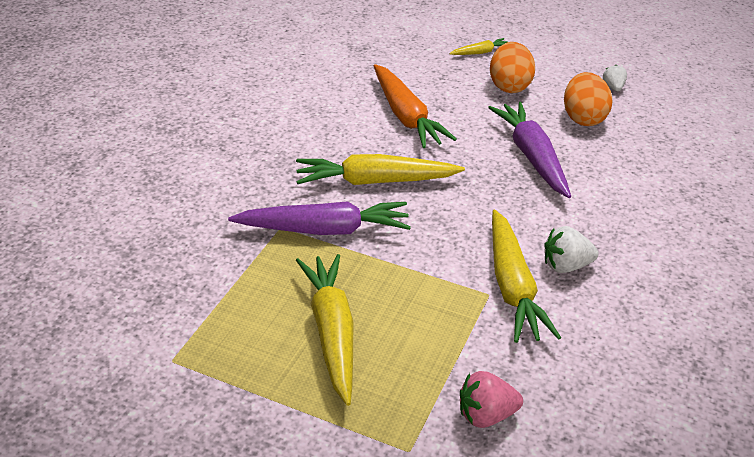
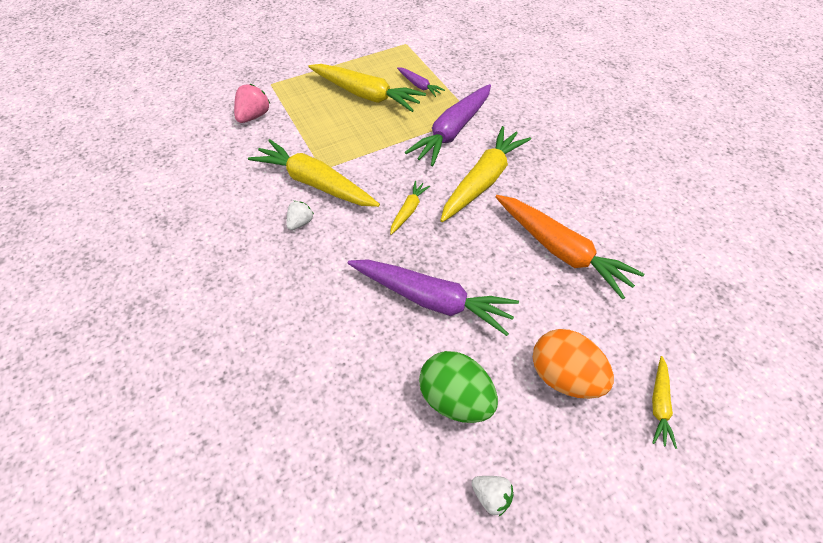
camera: 130 degrees right, 15 degrees up
(265, 295) = (419, 86): none -> purple carrot
(406, 116) = (561, 251): orange carrot -> orange carrot turned 150 degrees counterclockwise
(466, 208) = (408, 210): none -> yellow carrot
(566, 266) = (300, 223): white strawberry -> white strawberry, size x0.65
(583, 118) = (455, 398): orange egg -> green egg

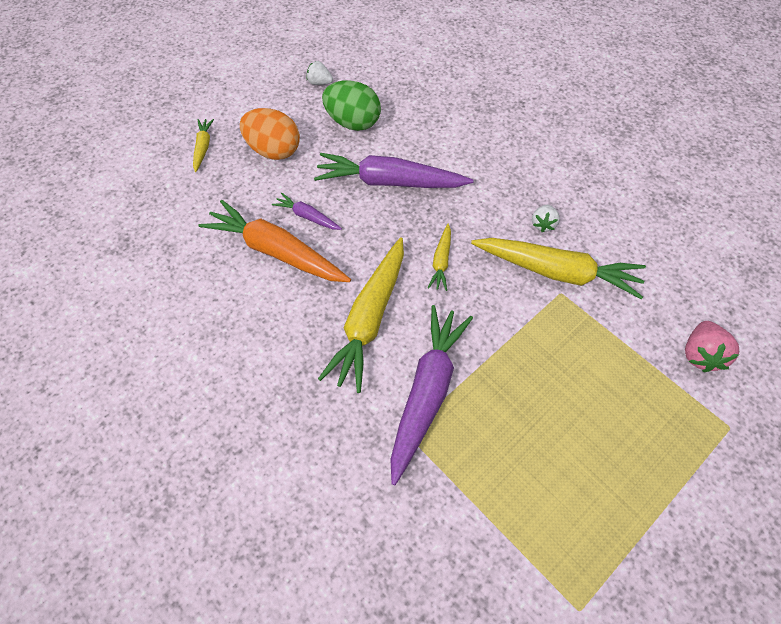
camera: 165 degrees right, 5 degrees up
(366, 95) = (576, 438): yellow carrot -> none
(419, 86) = (507, 483): purple carrot -> purple carrot (307, 216)

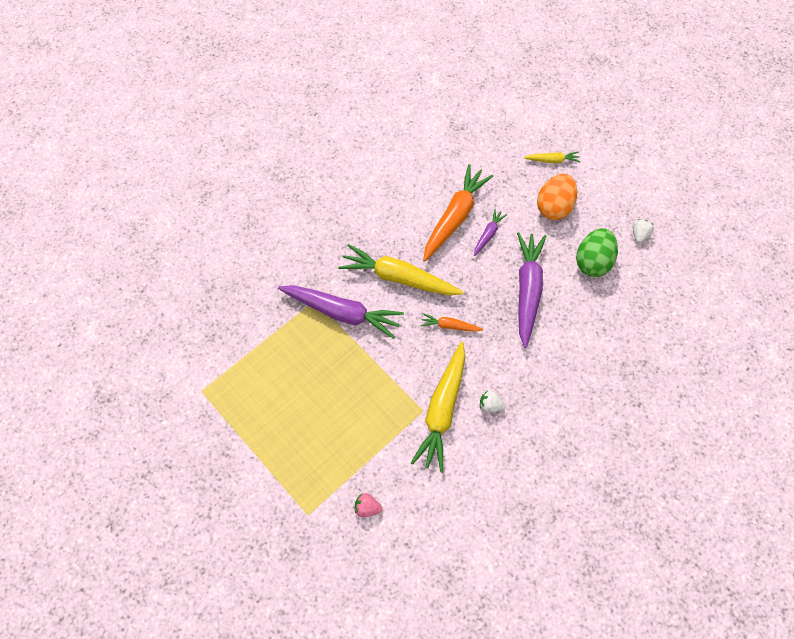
camera: 90 degrees right, 5 degrees up
(441, 261) = (449, 326): yellow carrot -> orange carrot
(700, 354) = (367, 507): pink strawberry -> pink strawberry, size x0.65

